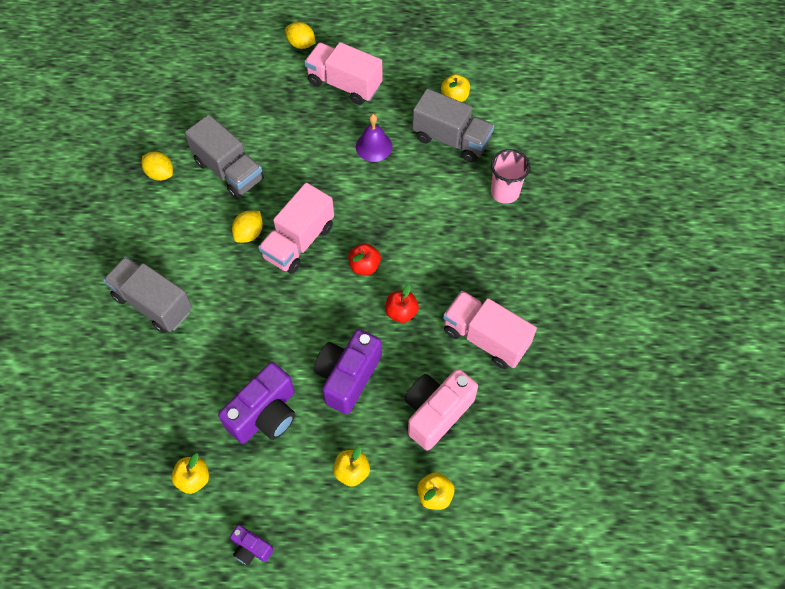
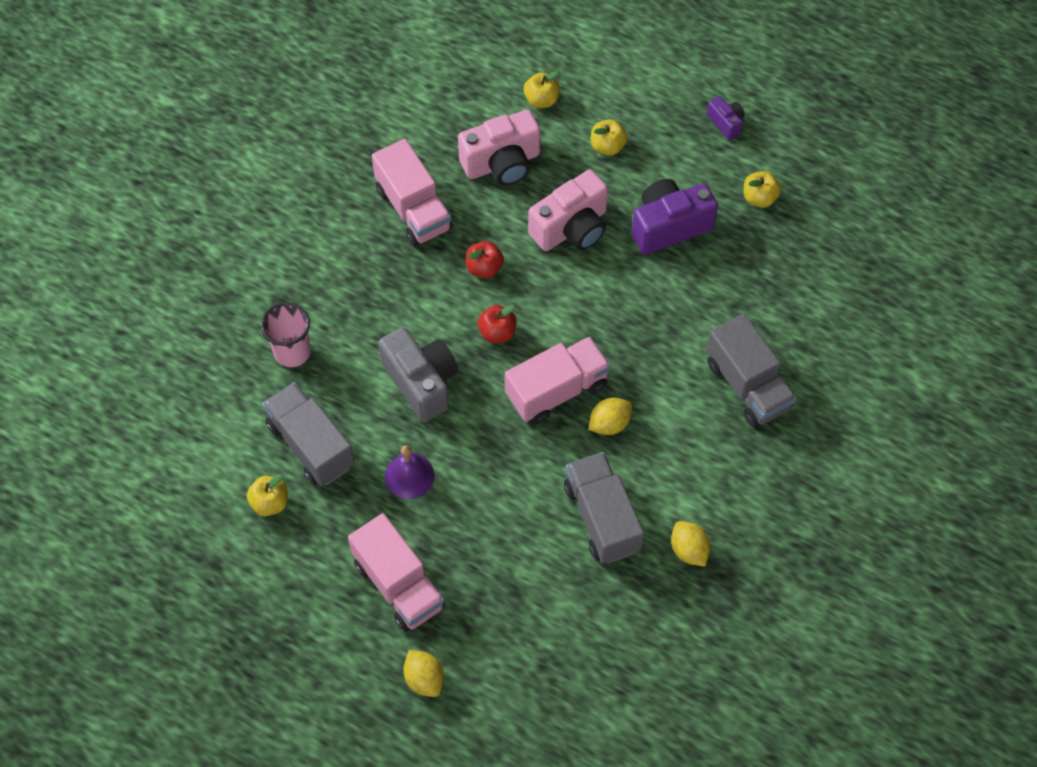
camera: 155 degrees left, 0 degrees up
(347, 377) = (571, 228): purple camera -> pink camera
(400, 208) = (421, 382): none -> grey camera

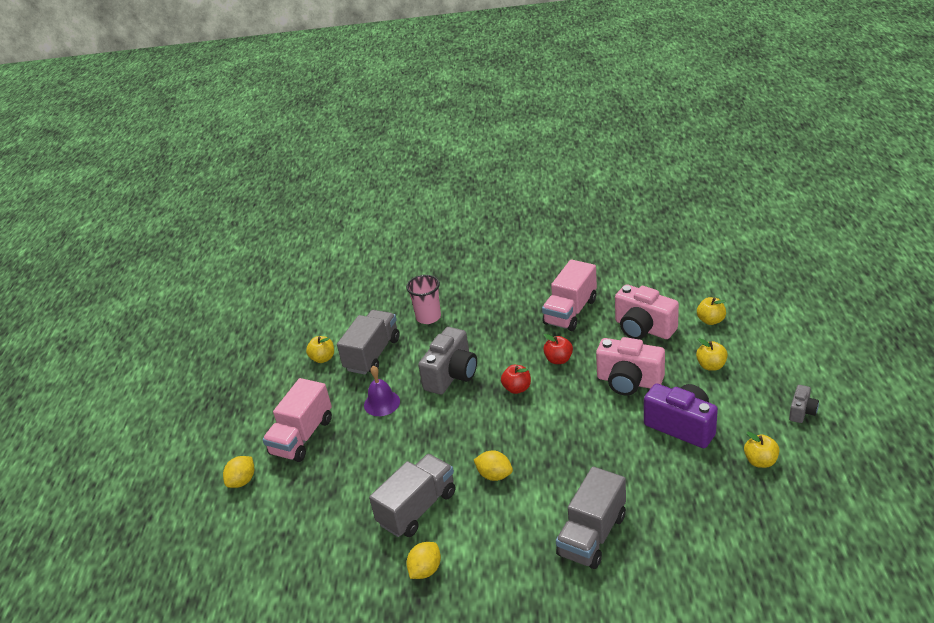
camera: 65 degrees right, 25 degrees down
(557, 390) = (498, 436): pink truck -> none
(726, 123) = (802, 412): purple camera -> grey camera

